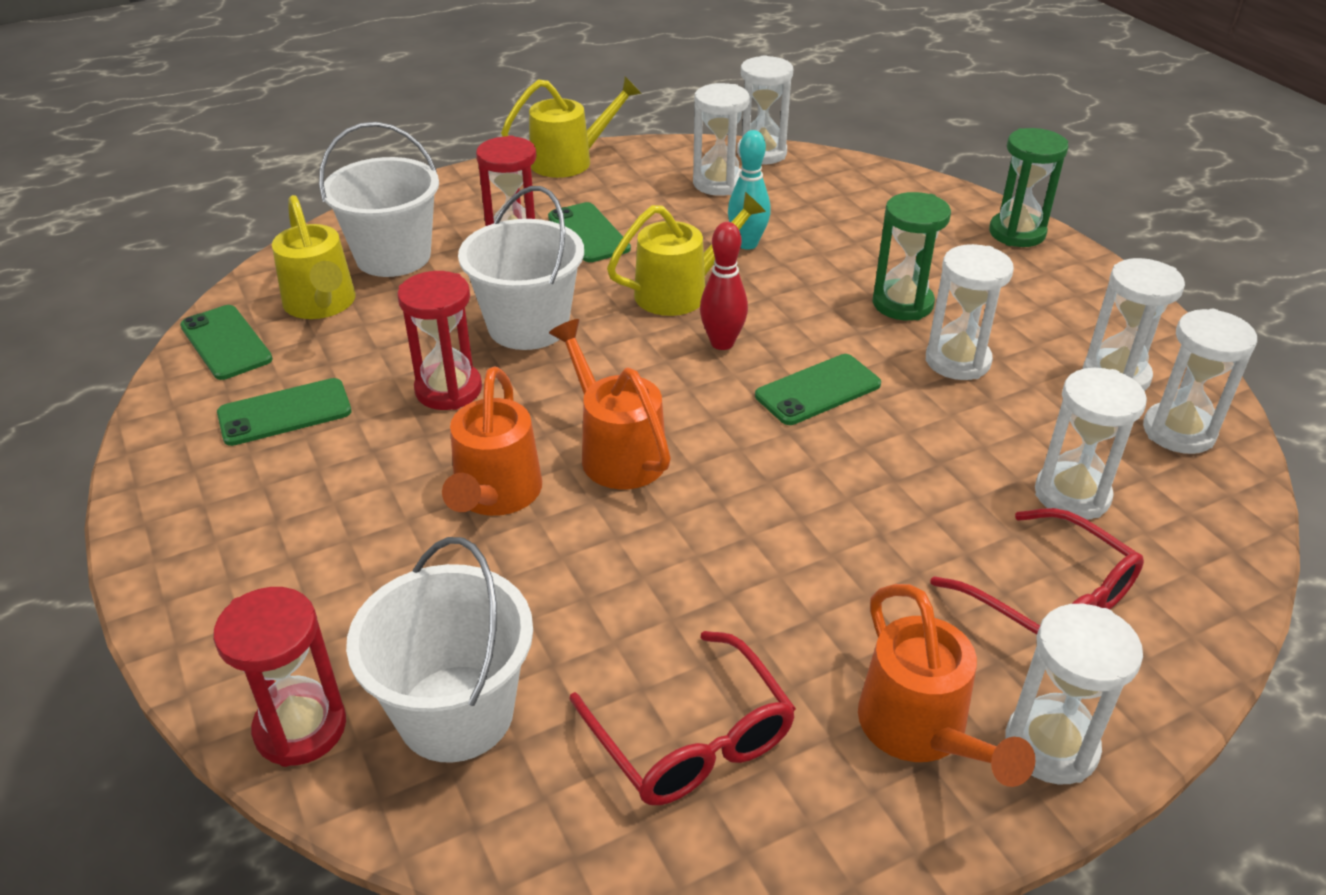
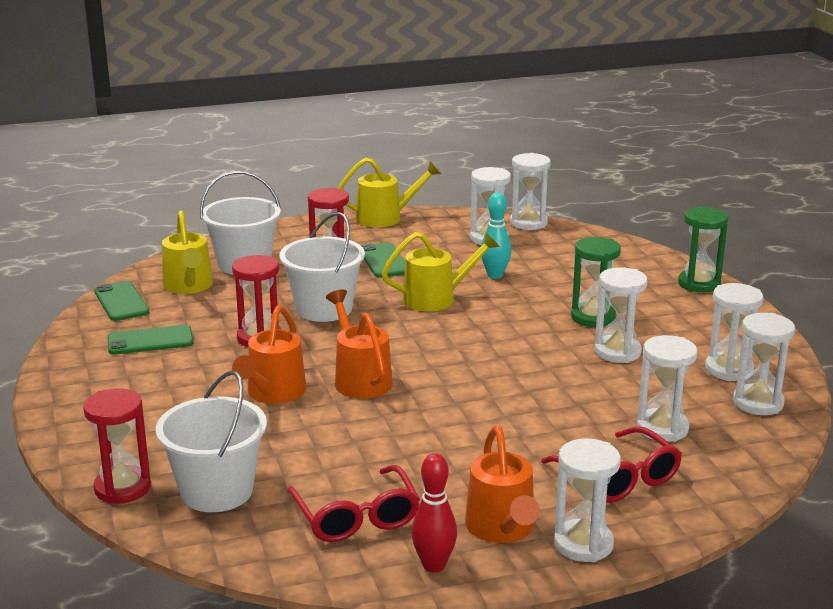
camera: 10 degrees right, 15 degrees down
(722, 343) = (454, 329): red bowling pin -> red bowling pin (434, 565)
(818, 390) = (510, 359): green phone -> none

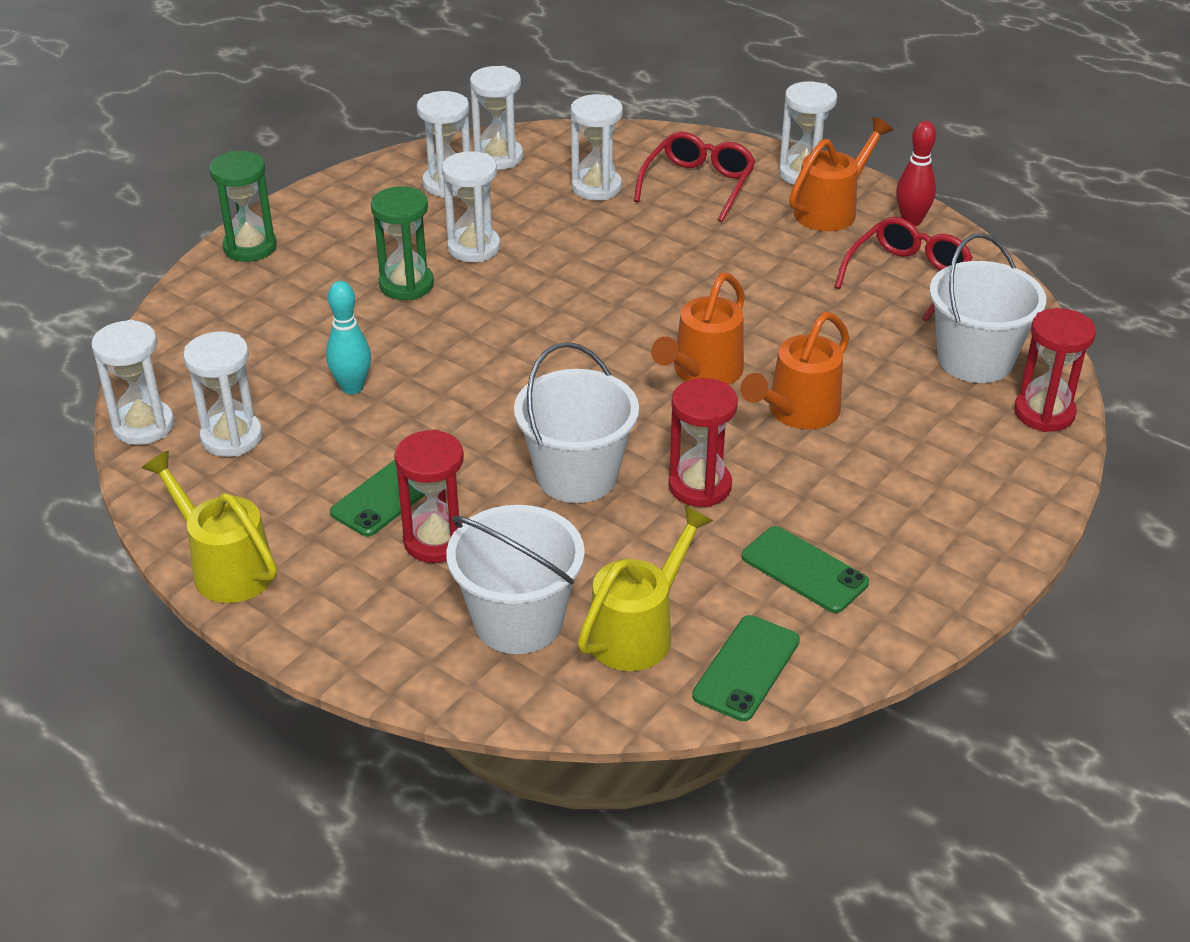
camera: 125 degrees left, 15 degrees up
(272, 394) = (796, 413): orange watering can -> orange watering can turned 150 degrees clockwise
(437, 298) = (461, 403): yellow watering can -> none

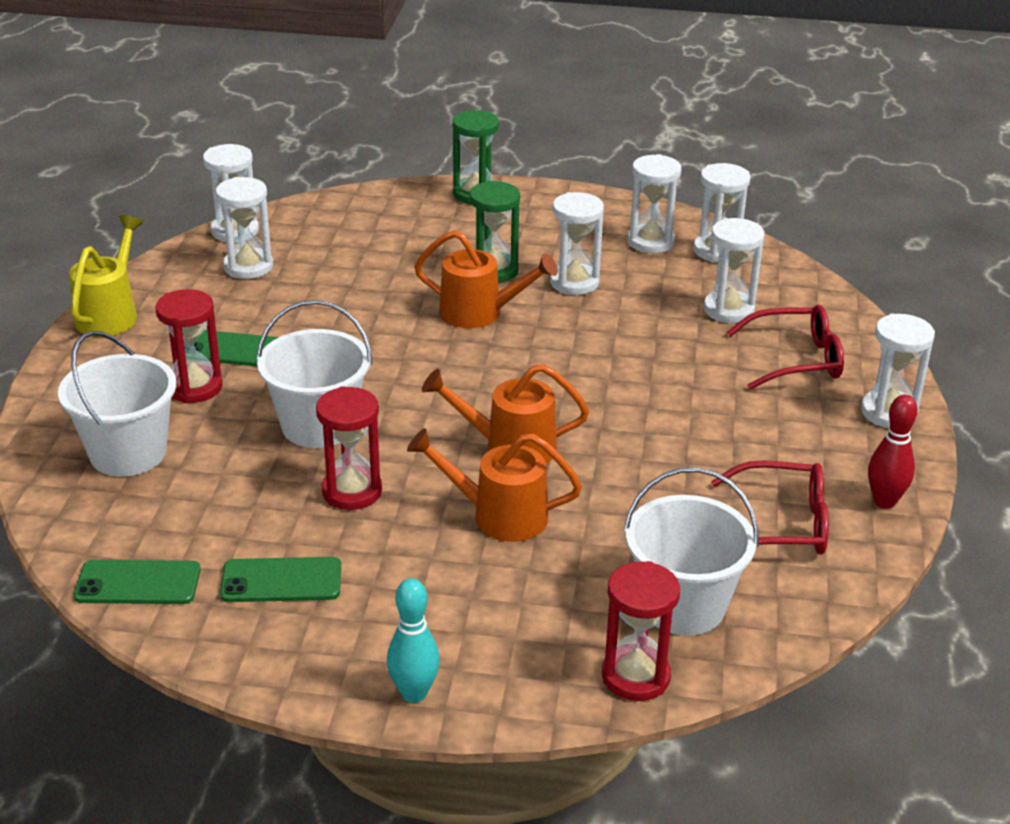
camera: 60 degrees right, 5 degrees down
(352, 387) = (344, 292): turquoise bowling pin -> turquoise bowling pin (414, 693)
(639, 631) = (151, 514): yellow watering can -> none
(804, 570) = (281, 580): green phone -> green phone turned 75 degrees clockwise
(832, 210) = (846, 446): orange watering can -> orange watering can (480, 313)

